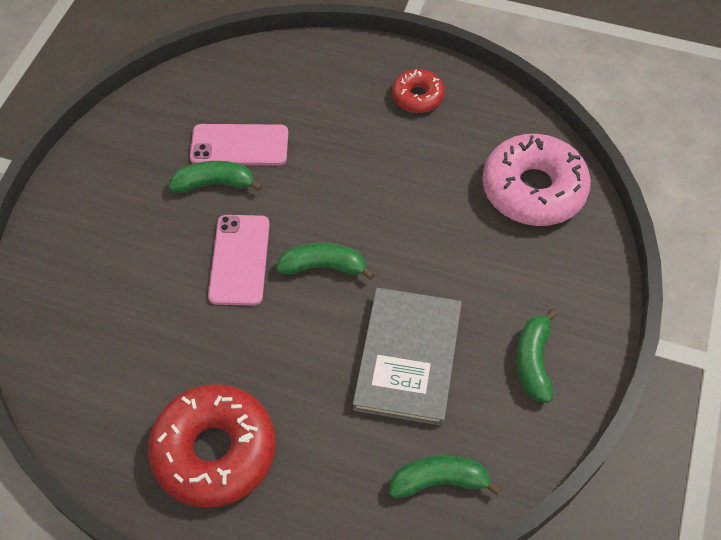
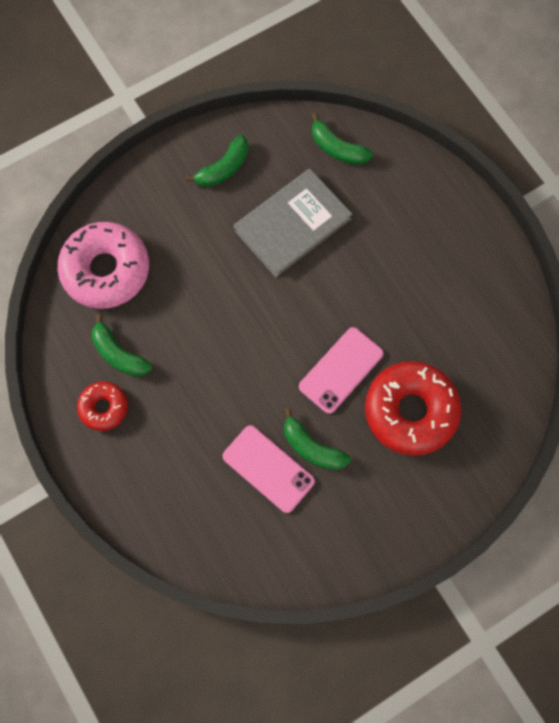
camera: 140 degrees left, 15 degrees up
(214, 451) = (448, 255): red donut -> red donut (410, 411)
(323, 267) = (291, 322): green banana -> green banana (119, 354)

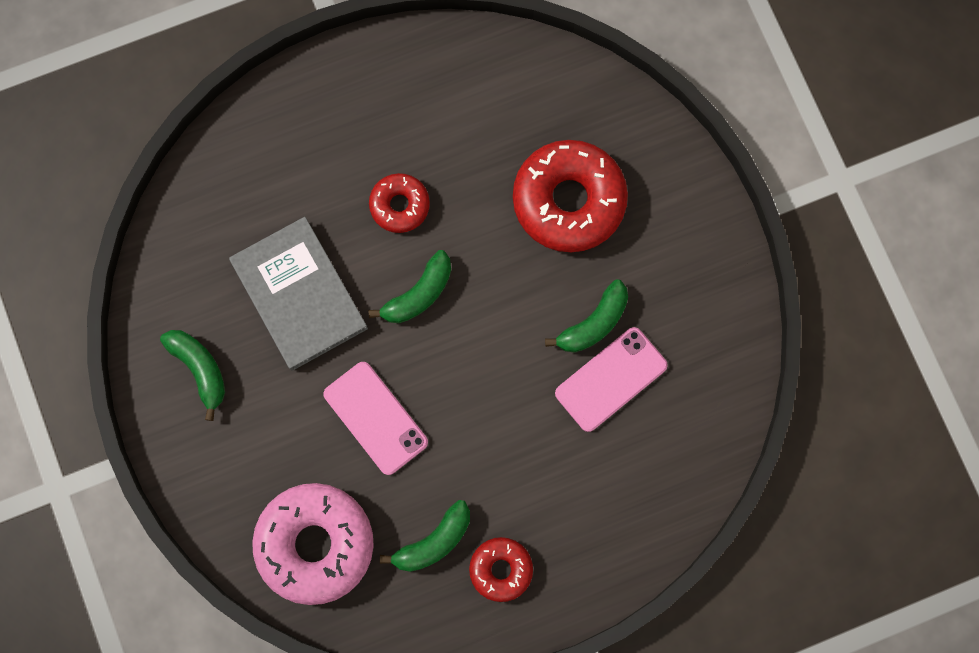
camera: 80 degrees left, 5 degrees up
(337, 148) = (203, 218): green banana -> green banana (418, 294)
(341, 370) = (504, 271): pink phone -> pink phone (375, 418)
(377, 283) = (399, 205): none -> red donut

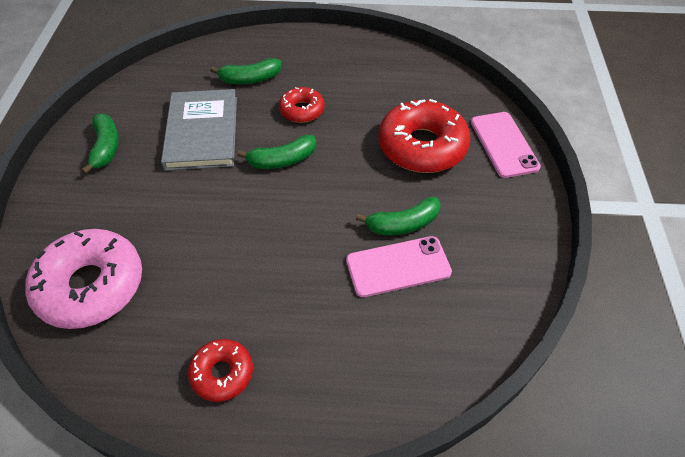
camera: 25 degrees right, 25 degrees down
(375, 418) = (199, 220): pink phone -> pink phone (503, 144)
(433, 542) = (182, 325): green banana -> green banana (250, 79)

